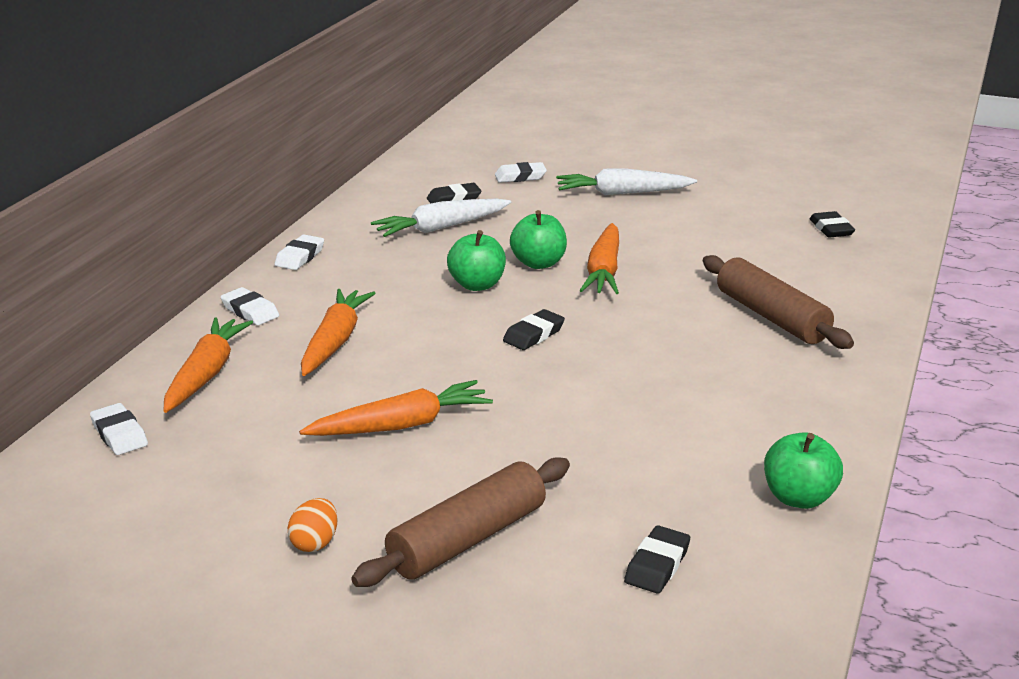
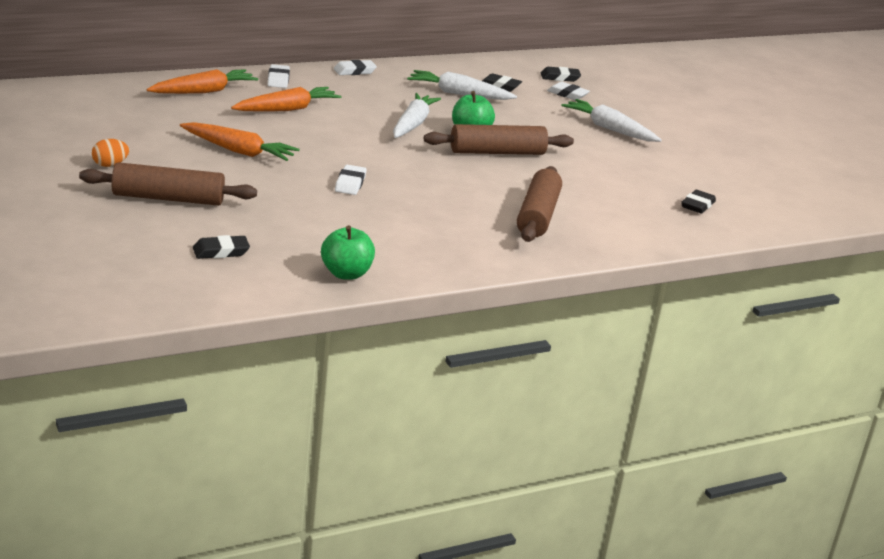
camera: 40 degrees right, 0 degrees up
(119, 434) = (123, 92): white eraser -> white eraser (350, 183)
(477, 285) = (413, 124): green apple -> white carrot
(533, 335) = (387, 155): black eraser -> black eraser (560, 77)
(604, 271) = (497, 152): orange carrot -> brown rolling pin

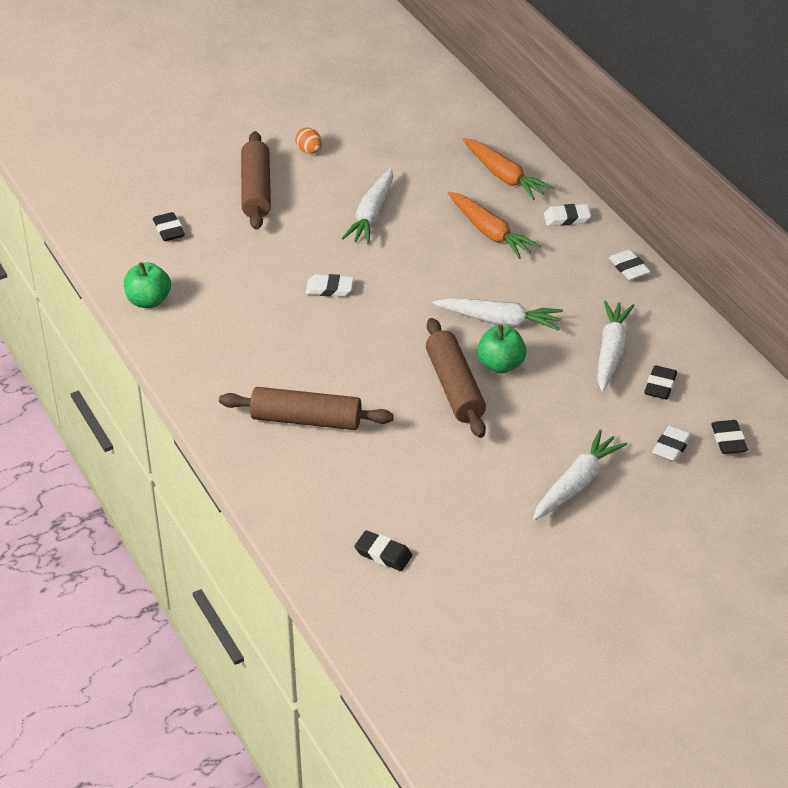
camera: 90 degrees right, 15 degrees up
(239, 151) = (371, 215): orange carrot -> white carrot

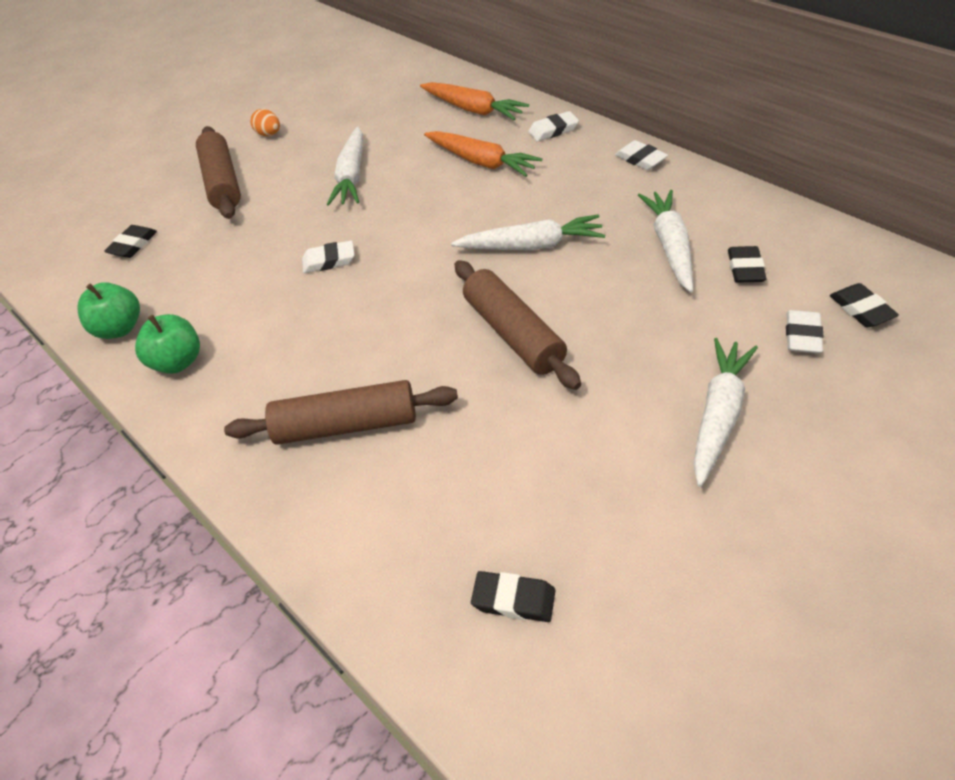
camera: 10 degrees left, 5 degrees up
(169, 230) = (133, 245): black eraser -> black eraser turned 60 degrees clockwise
(500, 365) = (555, 293): green apple -> green apple (178, 362)

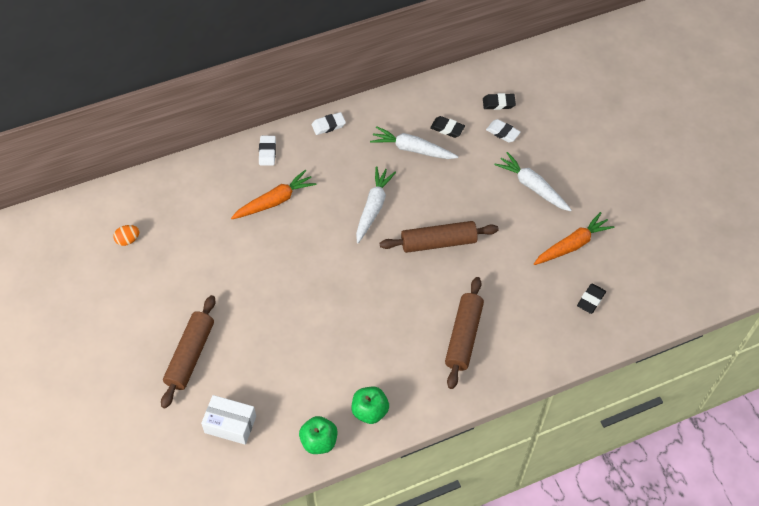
camera: 75 degrees left, 10 degrees up
(133, 245) = (230, 424): black eraser -> white box
(222, 182) = (190, 355): brown rolling pin -> brown rolling pin turned 75 degrees counterclockwise
(269, 134) = (145, 313): orange egg -> orange egg (128, 240)
(329, 261) = (323, 311): white eraser -> none
(352, 176) = (239, 275): white carrot -> none
(473, 110) = (210, 183): orange carrot -> orange carrot (572, 245)

